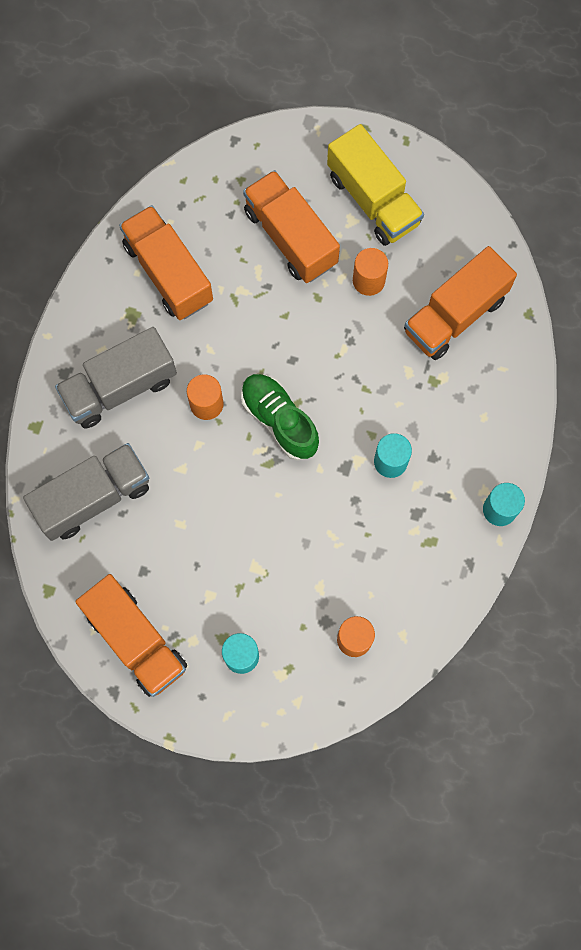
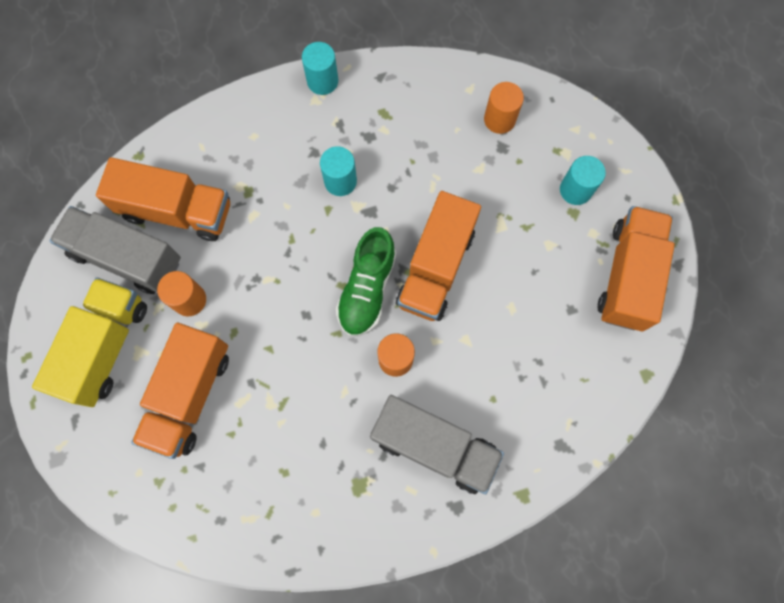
camera: 125 degrees left, 0 degrees up
(93, 497) = (545, 395): grey truck -> grey truck (126, 258)
(168, 273) = (296, 482): orange truck -> orange truck (436, 267)

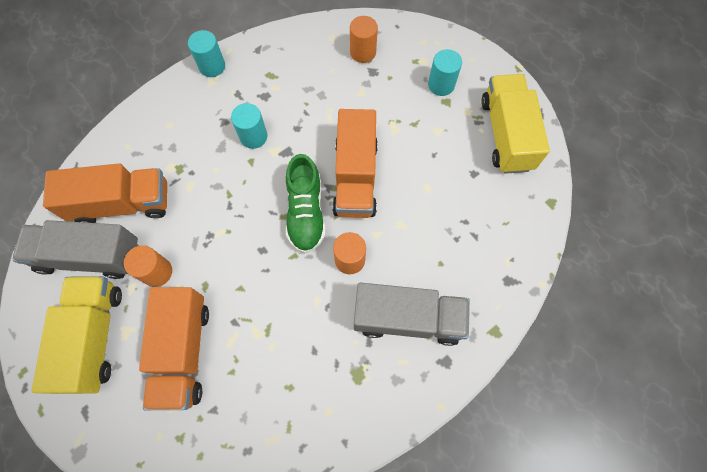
camera: 20 degrees left, 5 degrees down
(627, 276) = (506, 134): orange truck -> yellow truck

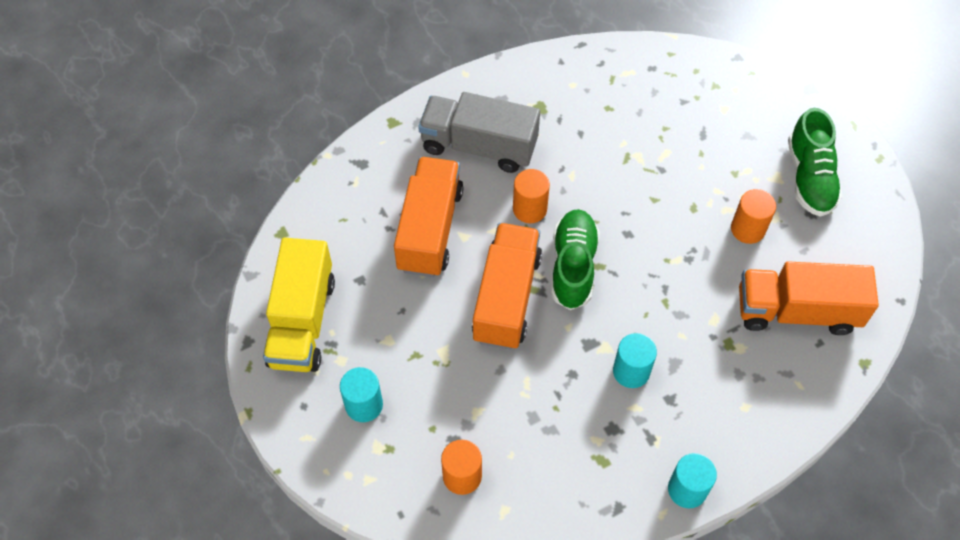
camera: 170 degrees left, 10 degrees down
(90, 256) = (827, 257): grey truck -> none
(94, 337) = (809, 177): yellow truck -> green shoe
(183, 352) = (714, 151): orange truck -> orange truck (430, 229)

